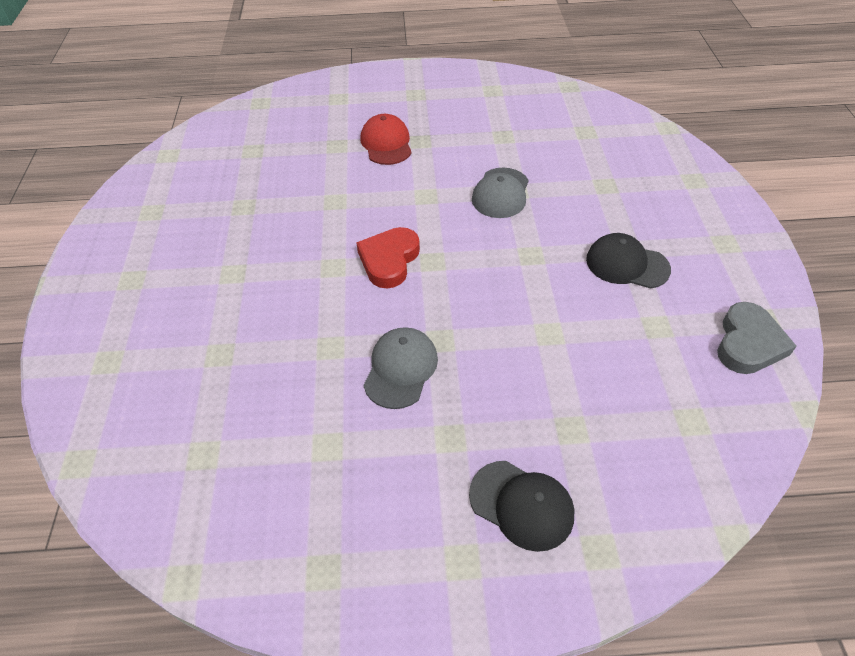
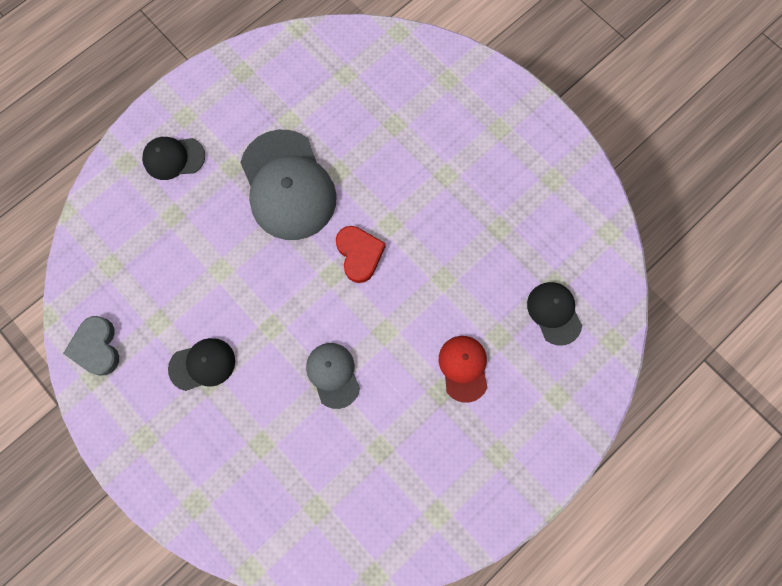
camera: 140 degrees right, 25 degrees up
(278, 136) = (554, 313): none -> black cap
(386, 143) = (463, 368): red cap -> red cap turned 135 degrees counterclockwise
(401, 369) = (288, 185): grey cap -> grey cap, size x1.90

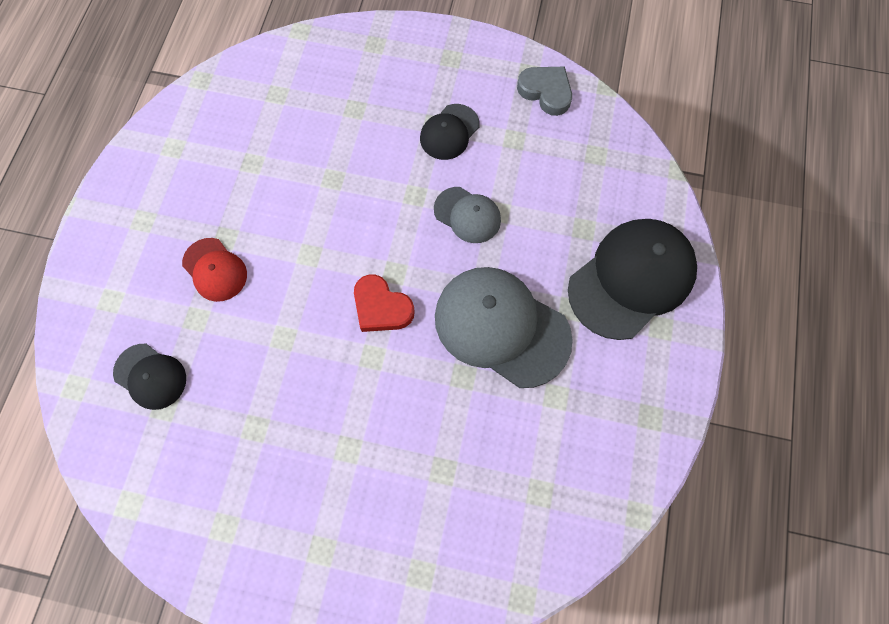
camera: 145 degrees right, 5 degrees down
(173, 158) = (631, 279): black cap -> black cap, size x1.90
(333, 374) = (332, 192): grey cap -> grey cap (467, 215)

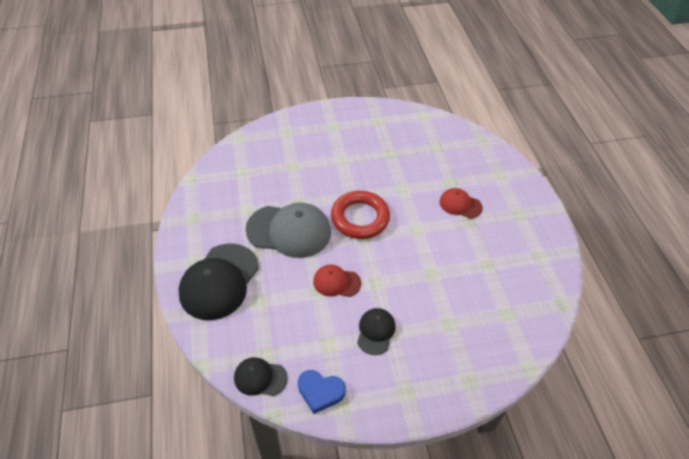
camera: 155 degrees right, 20 degrees down
(150, 376) = (452, 155): black cap -> black cap (260, 378)
(381, 307) = (360, 218): red heart -> red ring
(467, 215) = (336, 282): grey cap -> red cap
(546, 92) = (320, 392): grey heart -> blue heart

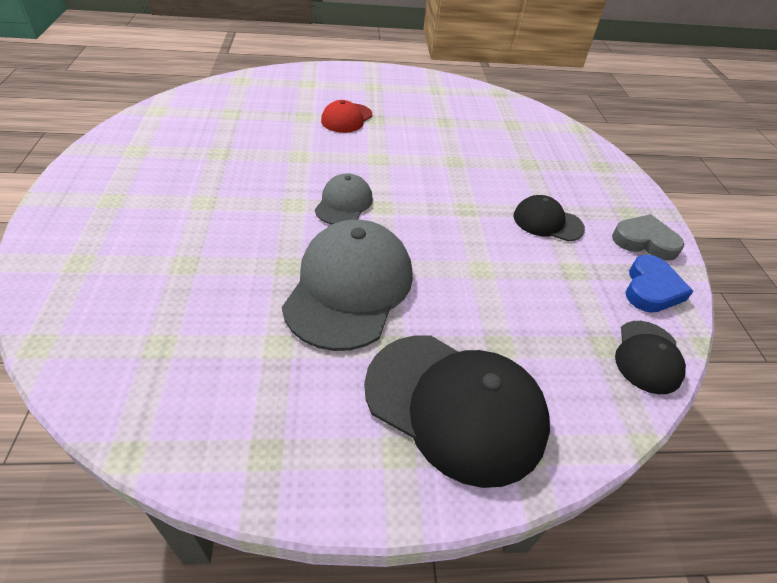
camera: 85 degrees left, 5 degrees down
(336, 282) = (465, 246): red cap -> none
(360, 218) = (344, 203): red ring -> grey cap
(372, 397) = (644, 241): none -> grey heart

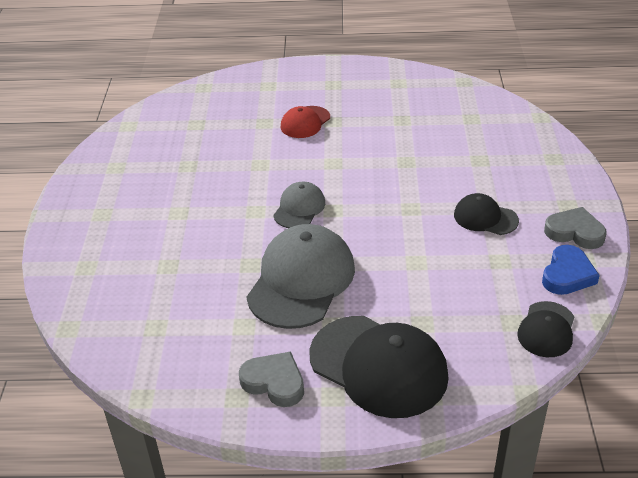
camera: 10 degrees right, 5 degrees down
(318, 430) = (274, 382): none -> grey heart

